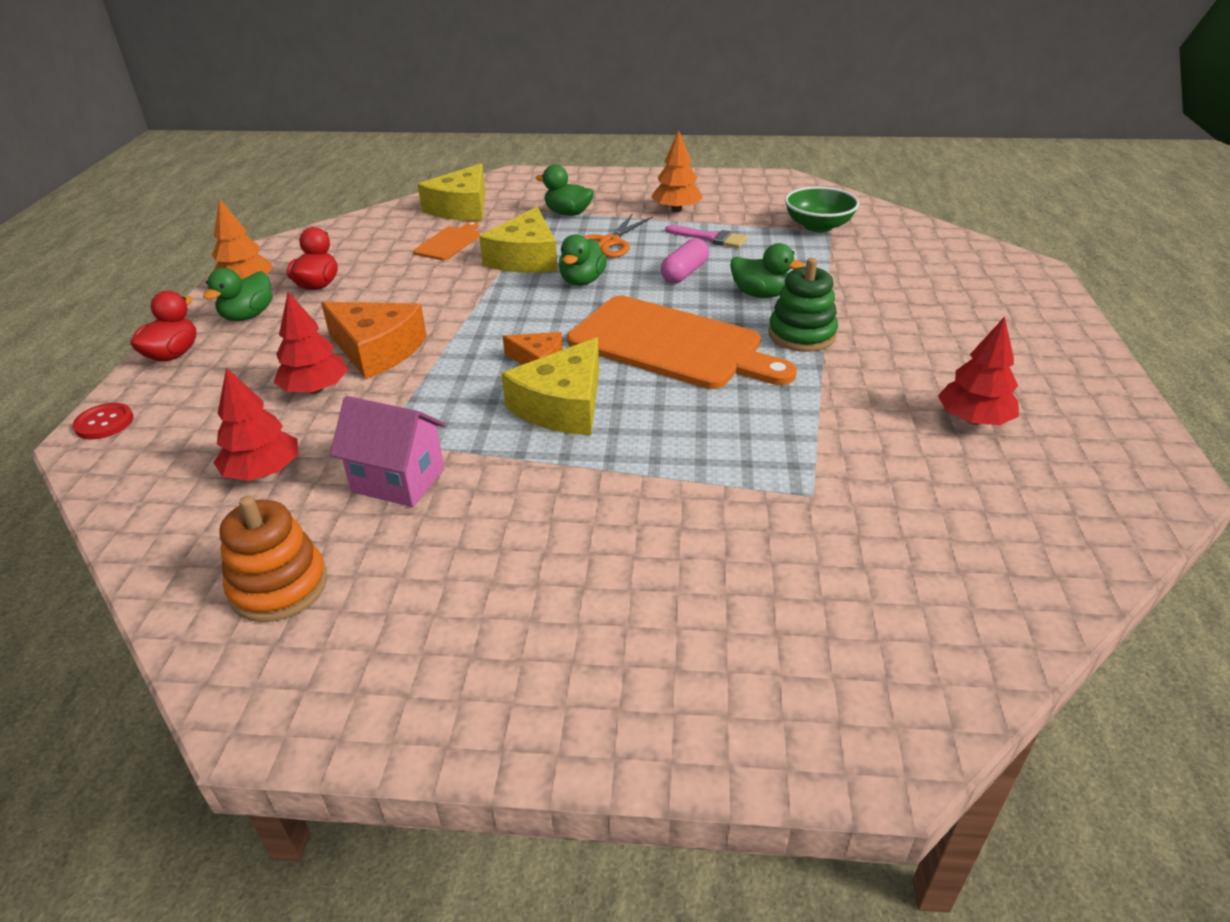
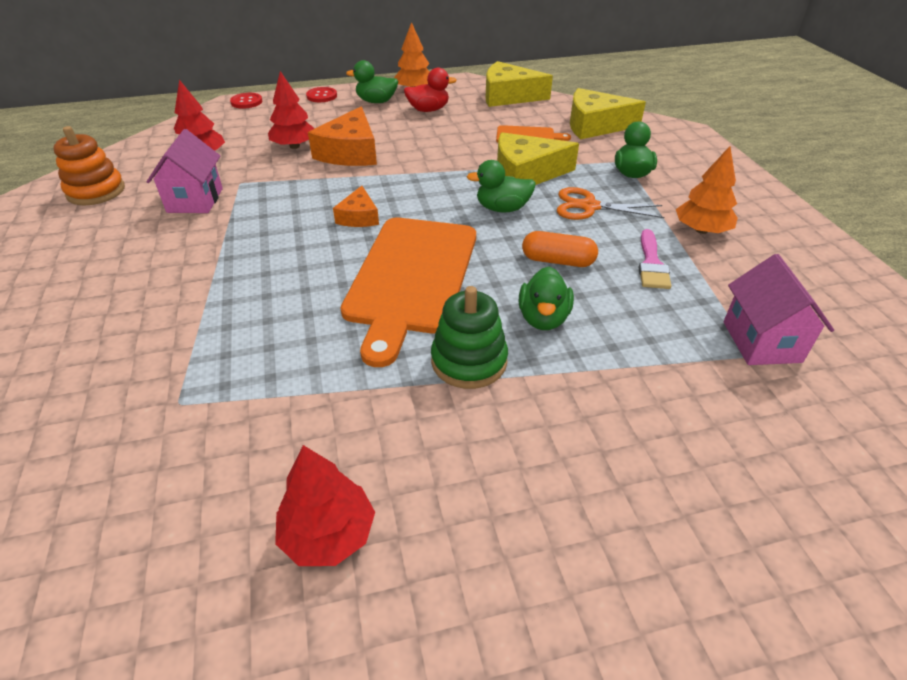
camera: 70 degrees right, 5 degrees up
(173, 354) = (322, 96): red duck -> red button
(562, 405) = (296, 242): yellow cheese -> yellow cheese (508, 96)
(684, 273) = (558, 261): pink capsule -> orange capsule
(818, 226) = (761, 342): green bowl -> pink house

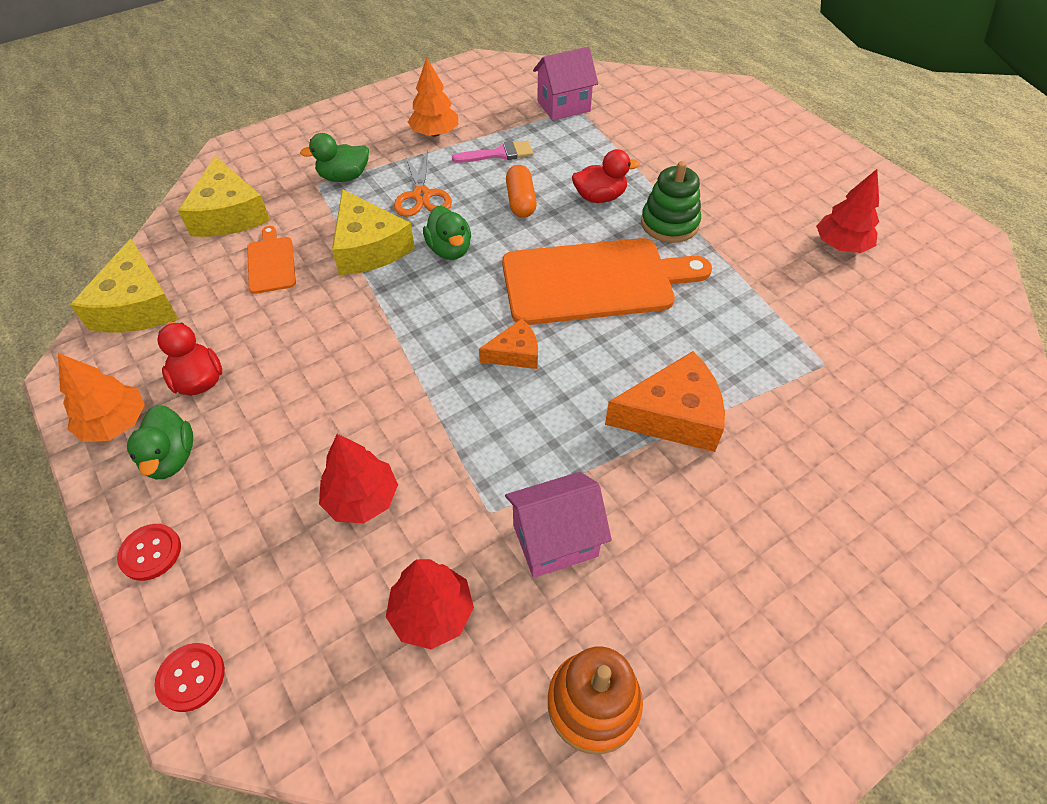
camera: 110 degrees left, 10 degrees up
(350, 152) = (362, 422): orange cheese -> orange cheese (673, 415)
(543, 318) = (599, 197): green duck -> red duck

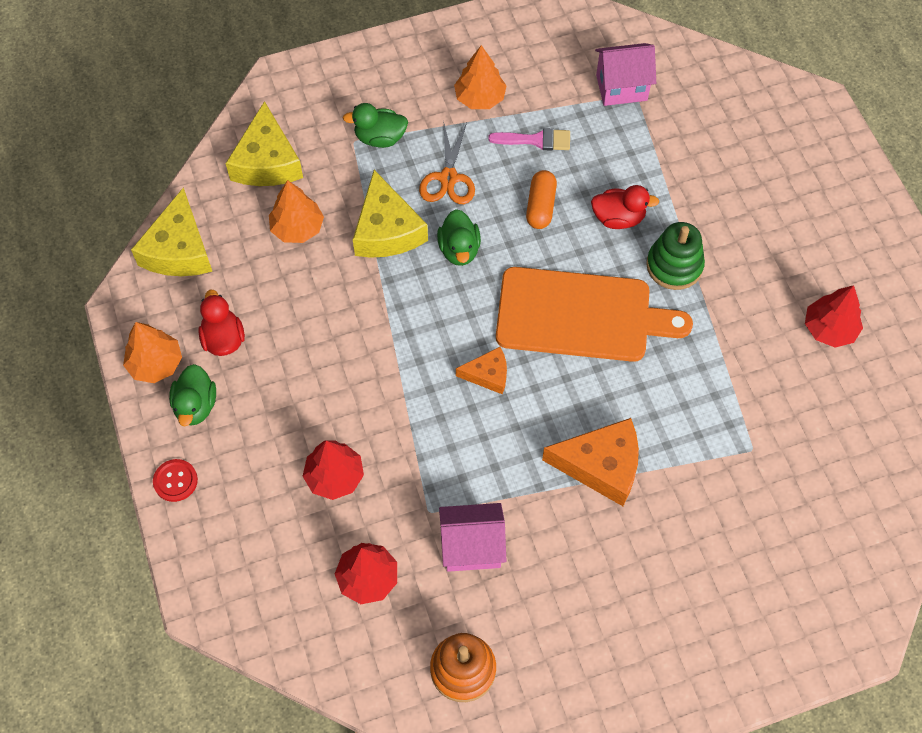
camera: 15 degrees right, 10 degrees up
(191, 677) = (196, 580): red button -> none
(271, 263) = (297, 228): orange cutting board -> orange tree

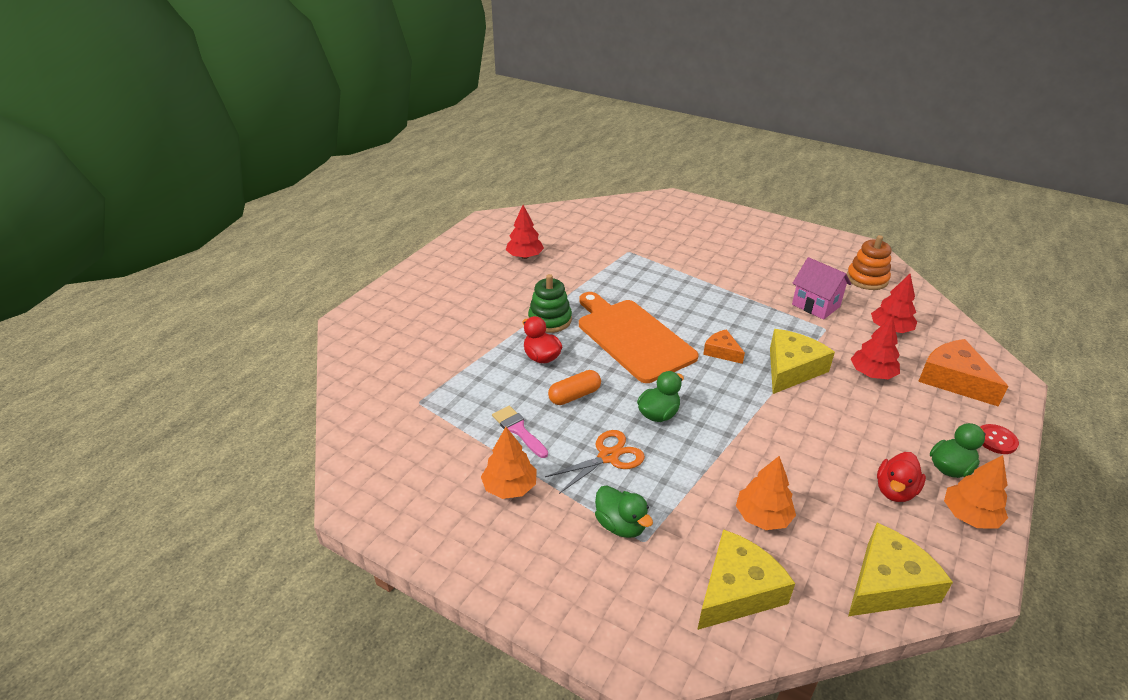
camera: 130 degrees left, 25 degrees down
(387, 230) = (694, 462): yellow cheese -> yellow cheese (791, 369)
(601, 466) = (708, 288): orange cheese -> orange cheese (954, 379)
(621, 88) = (418, 412): pink house -> none

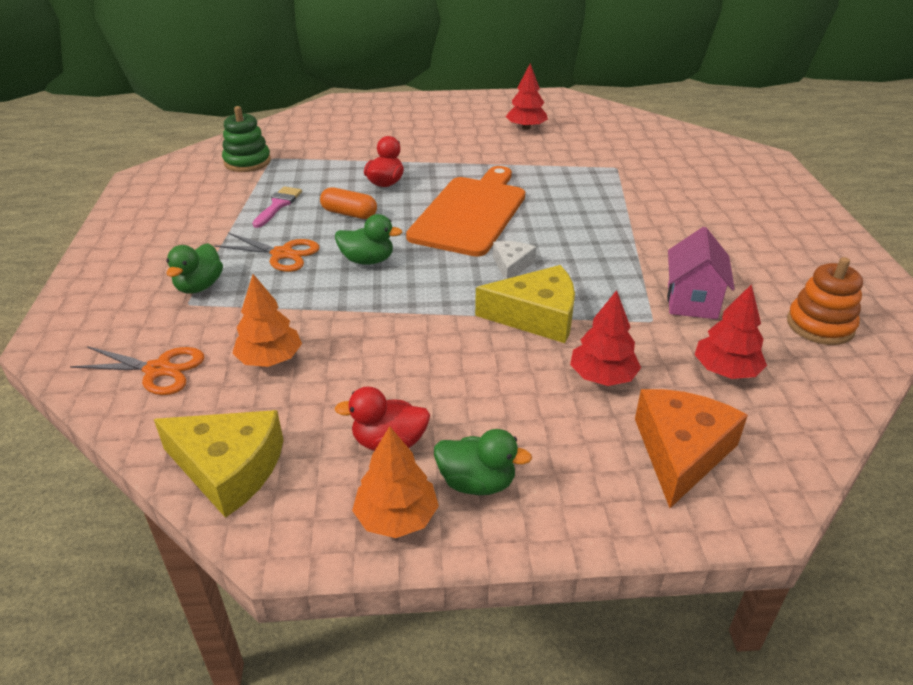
camera: 55 degrees right, 0 degrees up
(510, 487) = (206, 224): orange tree -> none
(550, 320) = (444, 169): green stacking toy -> green stacking toy (247, 162)
(722, 351) = (511, 265): orange cheese -> white cheese
(737, 590) = (158, 370): yellow cheese -> orange scissors
(996, 440) = (584, 519): red button -> none

